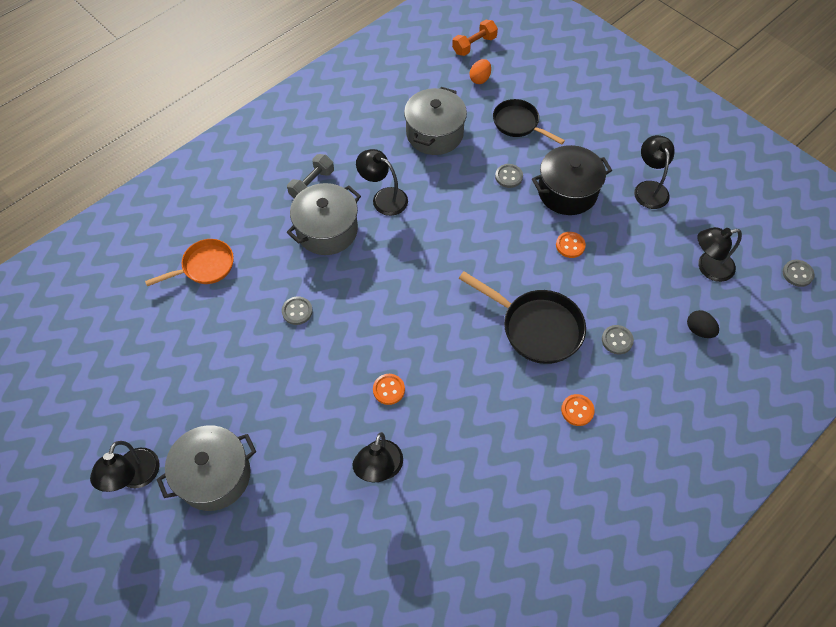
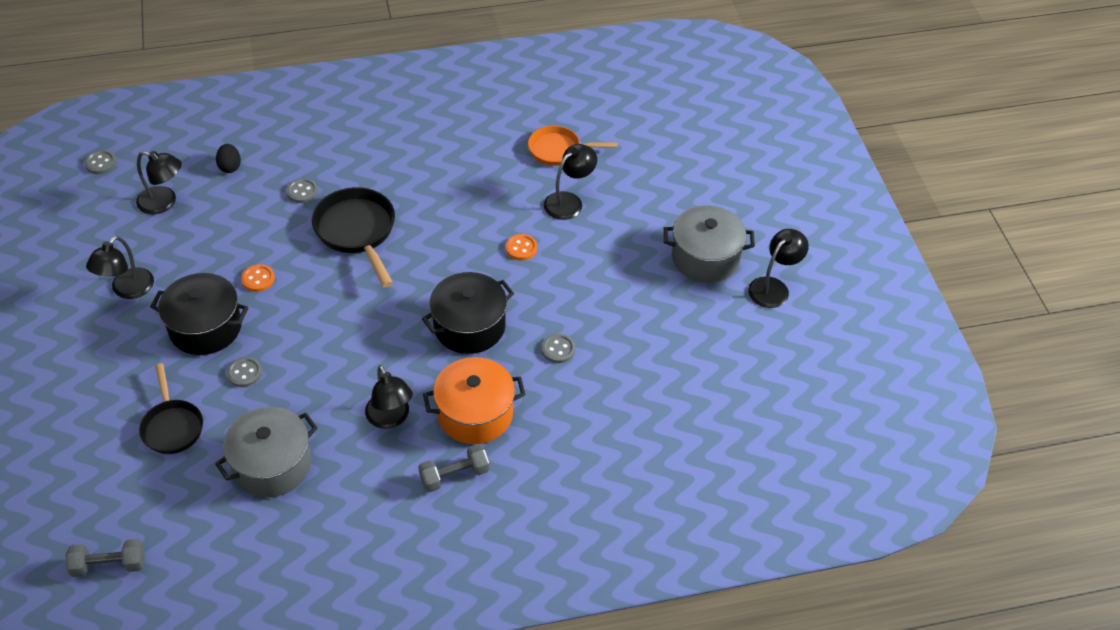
camera: 150 degrees left, 10 degrees down
(204, 267) = (625, 440): orange pan -> orange pan (558, 150)
(327, 230) = (475, 414): grey pot -> orange pot
(379, 293) = (469, 326): none -> black pot
(474, 45) = (109, 565): orange dumbbell -> grey dumbbell
(480, 79) = (153, 510): orange egg -> none
(577, 410) = (384, 165): orange button -> none

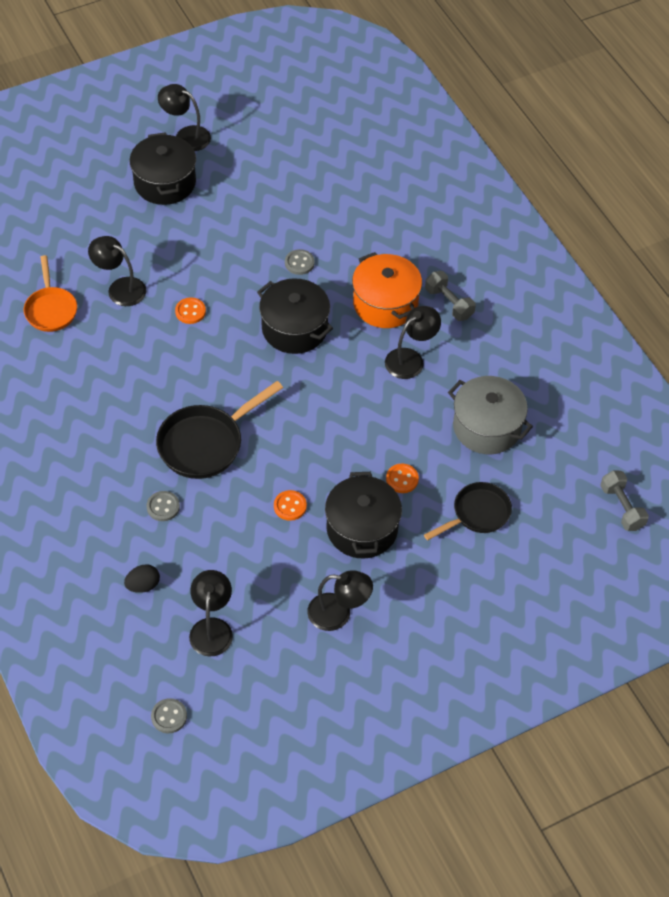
camera: 105 degrees left, 5 degrees up
(244, 373) = (402, 479): grey button -> orange button
(705, 258) = (165, 182): grey pot -> black pot

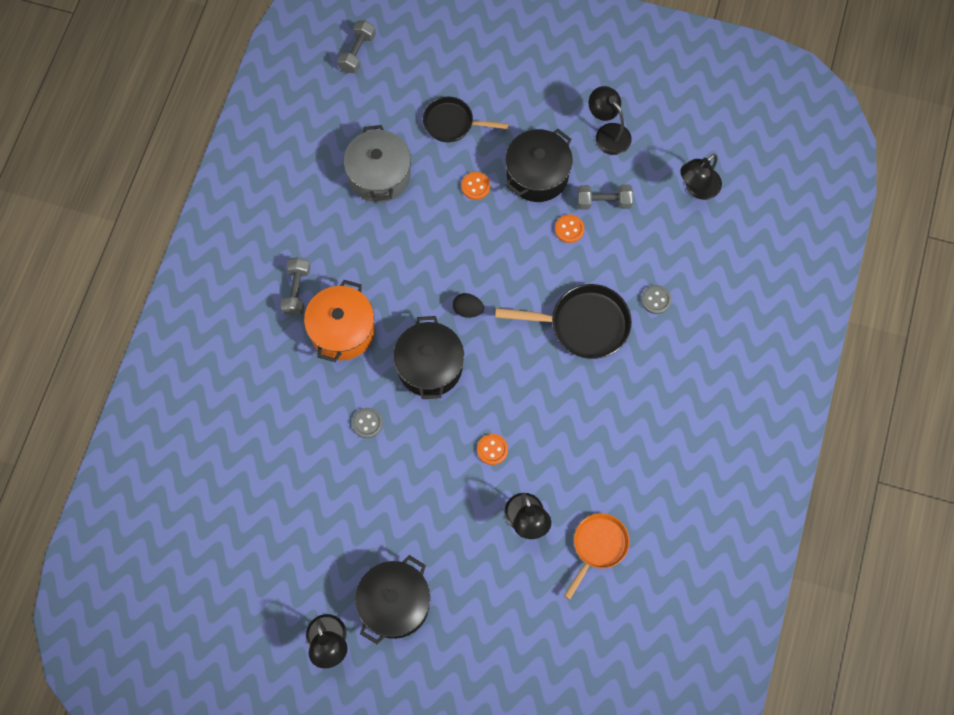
camera: 135 degrees left, 15 degrees up
(143, 585) = (718, 254): black egg -> black egg (468, 310)
(169, 716) = (773, 155): grey button -> none
(283, 551) = (603, 202): none -> grey dumbbell
(410, 359) = (373, 269): black lamp -> none

